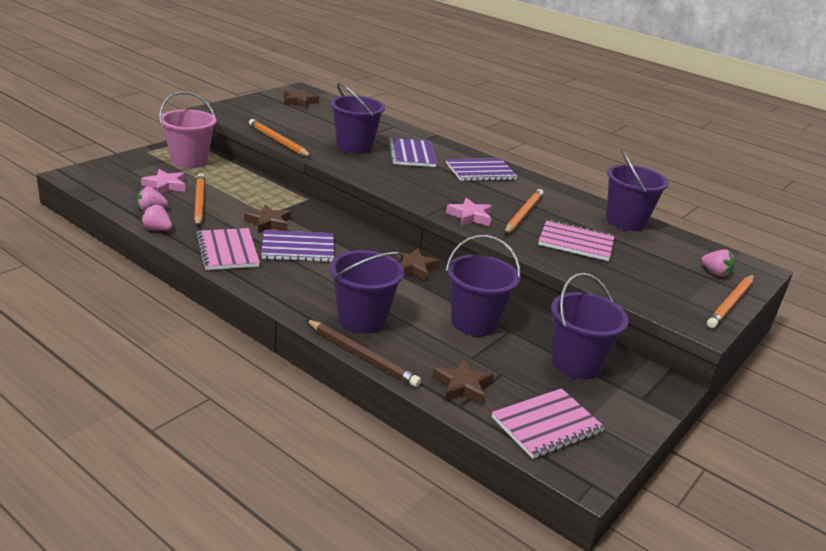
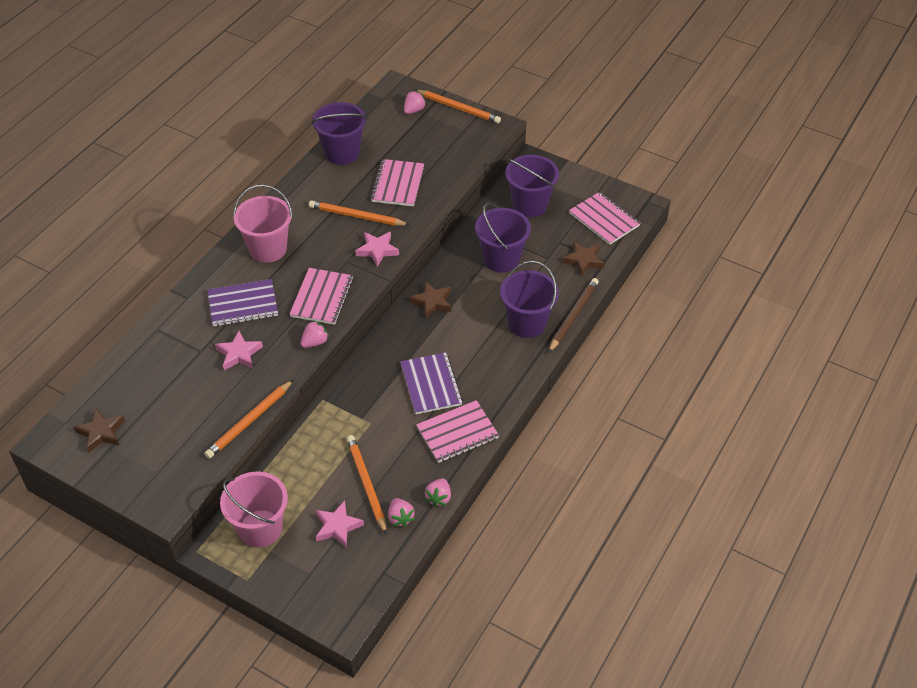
camera: 95 degrees left, 20 degrees up
(199, 202) = (366, 484): orange pencil -> orange pencil turned 90 degrees clockwise
(268, 223) = (389, 417): brown star -> none
(354, 146) = (239, 354): purple bucket -> pink star
(354, 173) = (315, 342): none -> pink strawberry
(410, 184) = (322, 297): none -> pink notebook
(480, 171) = (268, 249): purple notebook -> pink bucket

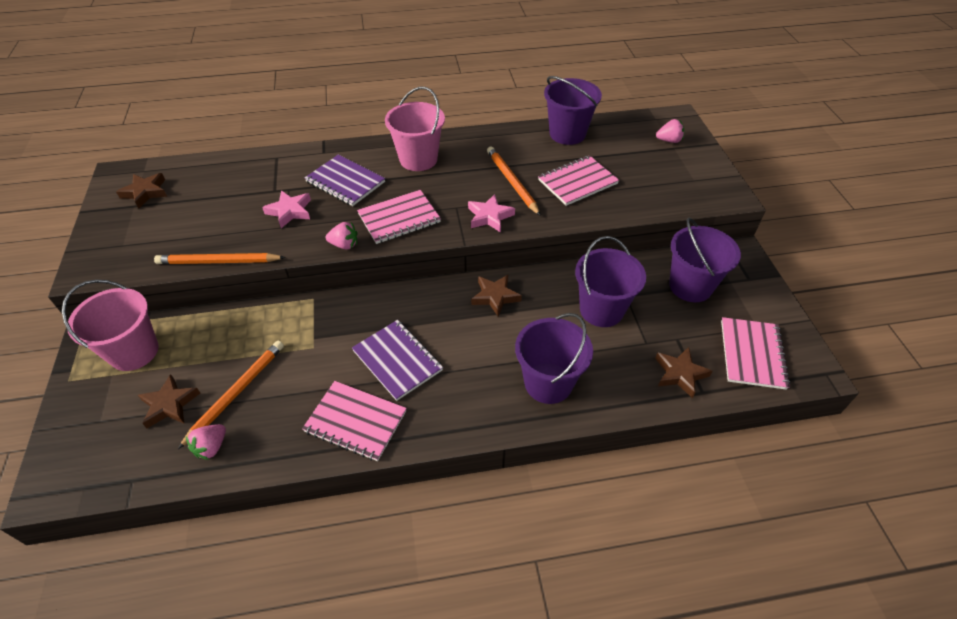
camera: 50 degrees right, 0 degrees up
(337, 526) = (169, 404): pink star -> brown star
(431, 384) = (397, 360): purple notebook -> purple notebook turned 75 degrees counterclockwise
(438, 498) = (259, 462): pink strawberry -> none
(458, 108) = (711, 162): orange pencil -> none
(573, 316) = (600, 416): brown pencil -> none

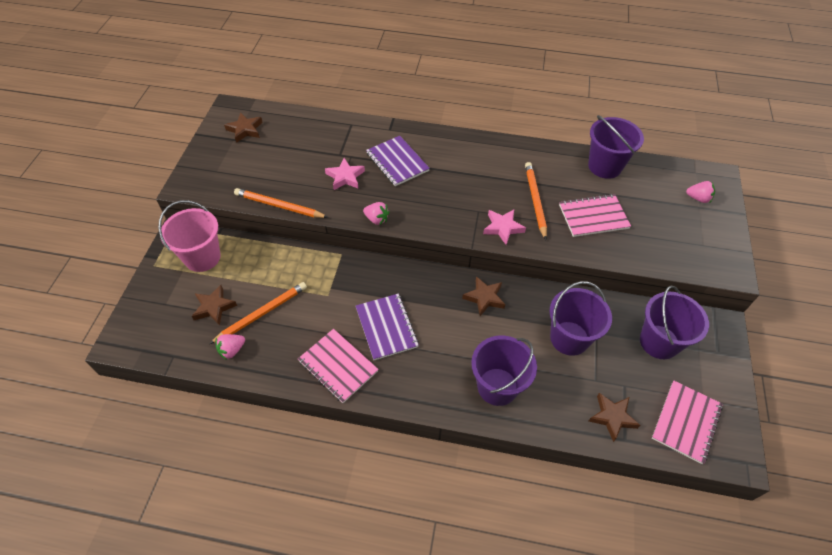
camera: 20 degrees right, 5 degrees up
(399, 218) = (428, 208): pink notebook -> none
(418, 159) = (464, 157): pink bucket -> none

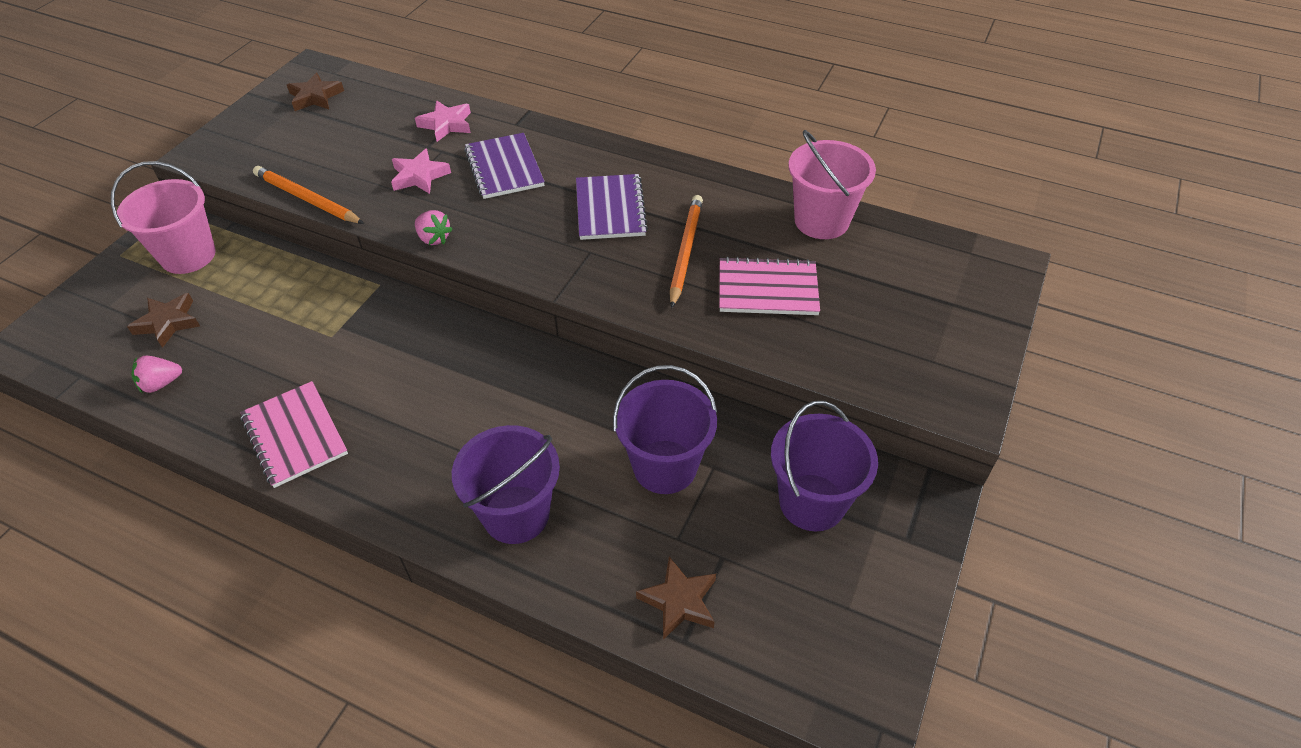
camera: 15 degrees right, 5 degrees down
(261, 314) = (227, 343): orange pencil -> none
(386, 327) = (392, 395): purple notebook -> purple notebook (610, 209)
(484, 298) = (559, 382): brown star -> none
(503, 228) = (616, 281): pink star -> pink star (446, 124)
(604, 166) = (821, 221): purple bucket -> pink bucket
(686, 422) = (802, 637): pink notebook -> none
(698, 198) = (957, 291): pink strawberry -> none

